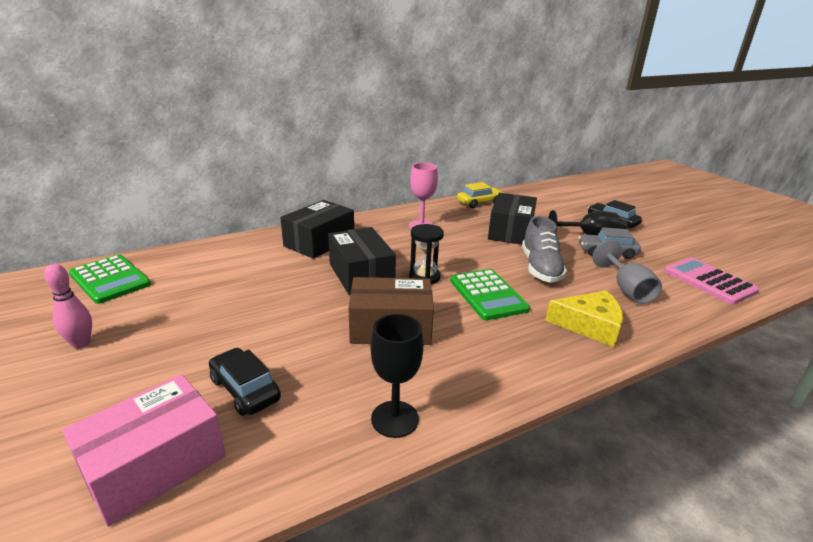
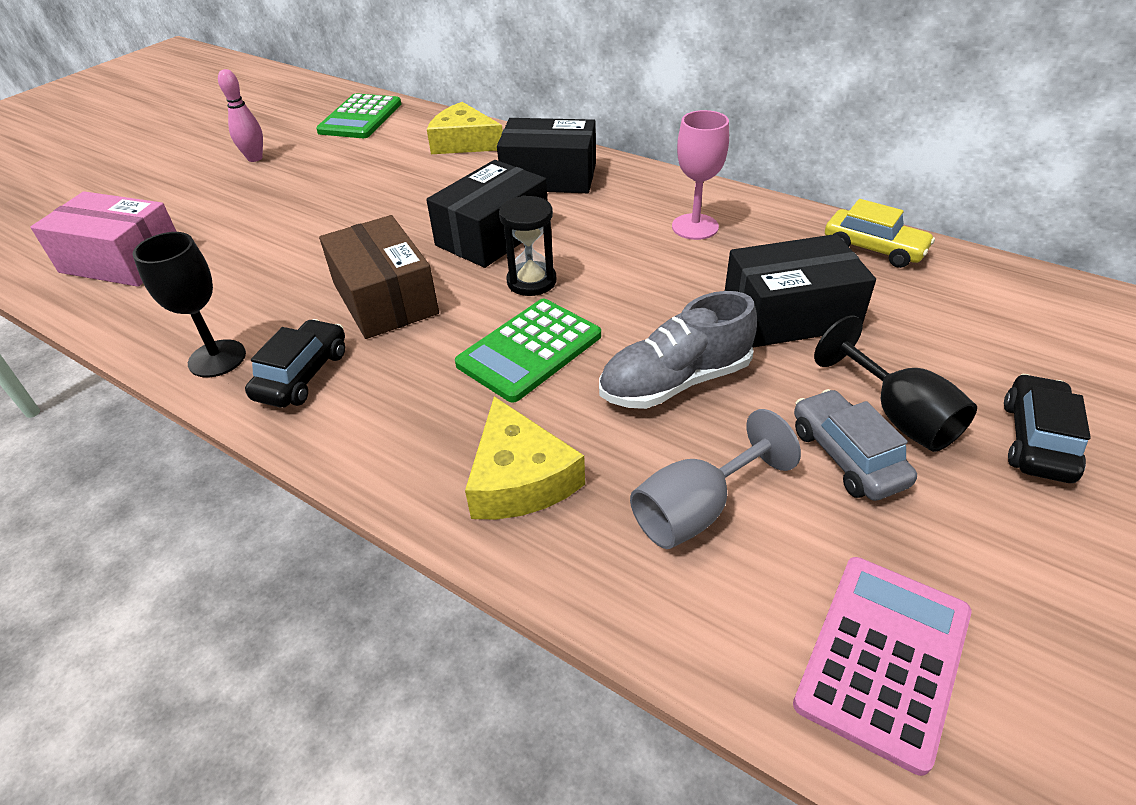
camera: 65 degrees right, 15 degrees up
(230, 253) = (464, 142): none -> yellow cheese
(245, 390) = (227, 257): black car -> black car (302, 375)

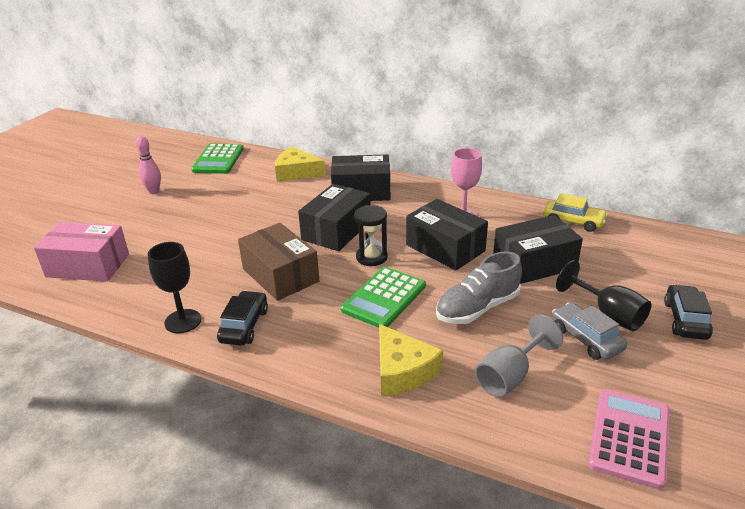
camera: 10 degrees left, 10 degrees down
(651, 276) = (445, 248): none -> black box

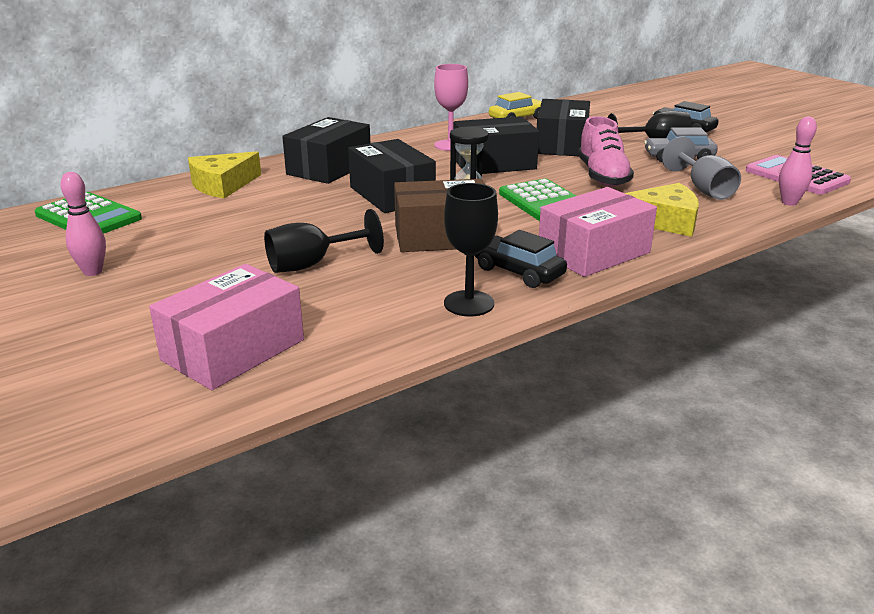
camera: 60 degrees left, 5 degrees down
(203, 246) = (312, 264): none -> black goblet
(303, 350) = (593, 253): none -> pink box
(477, 308) = (602, 176): grey shoe -> pink shoe
(535, 446) = (789, 202): none -> pink bowling pin

